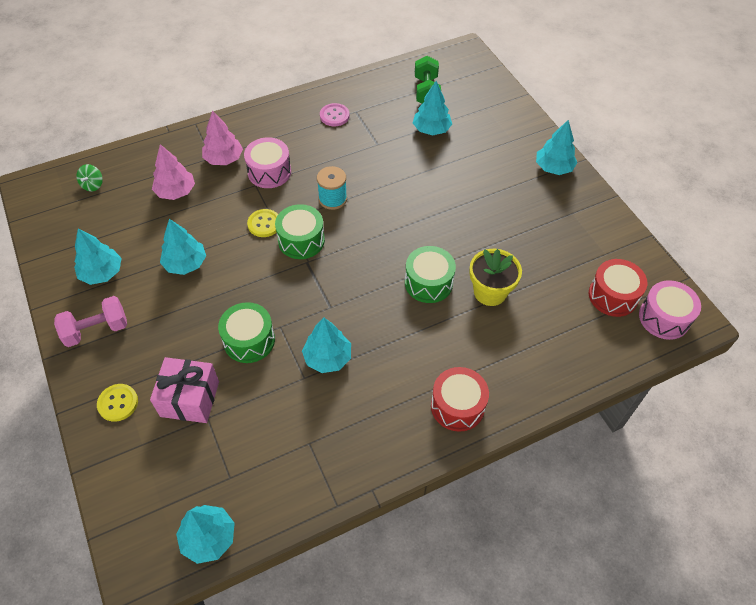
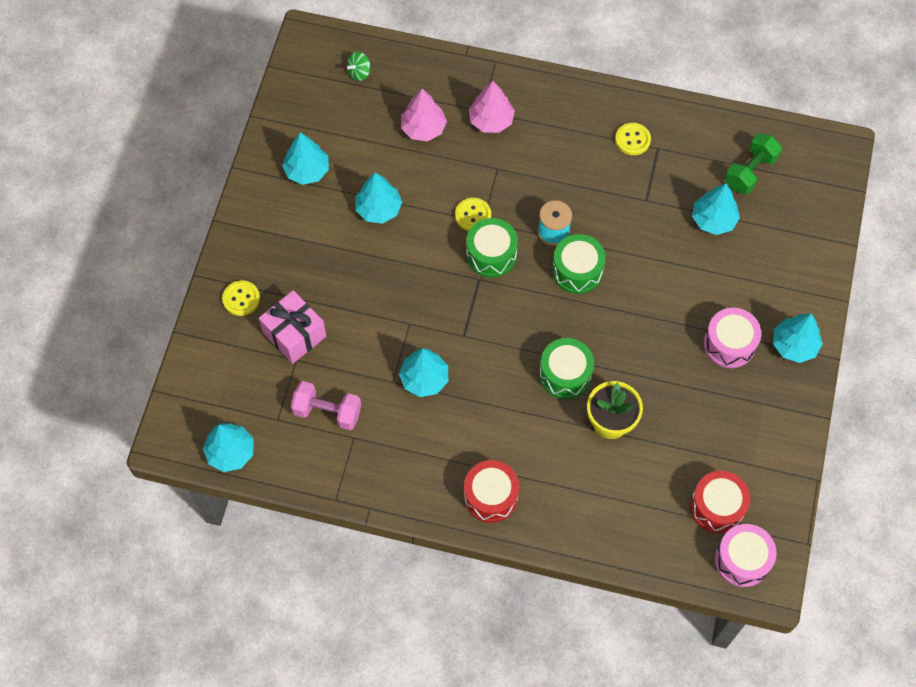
camera: 40 degrees right, 10 degrees up
(96, 330) = (268, 222): pink dumbbell -> pink dumbbell (327, 412)
(249, 340) = (375, 318): green drum -> green drum (577, 270)
(269, 172) = (520, 163): pink drum -> pink drum (729, 344)
(334, 116) = (632, 140): pink button -> yellow button

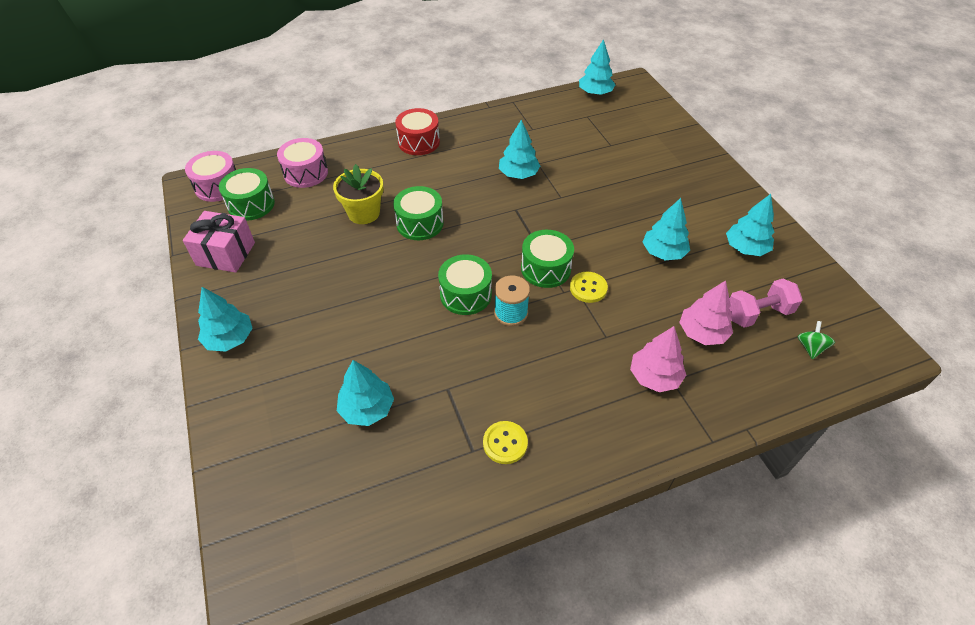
camera: 145 degrees right, 15 degrees down
(241, 299) = (683, 155): yellow button -> none
(294, 334) = (627, 155): pink gift -> pink gift (225, 254)
(327, 412) = (562, 132): pink dumbbell -> pink dumbbell (757, 314)
(717, 507) = (251, 204): red drum -> green drum
(729, 344) = (293, 309): pink drum -> pink drum (306, 173)
(750, 171) = (354, 486): green dumbbell -> none

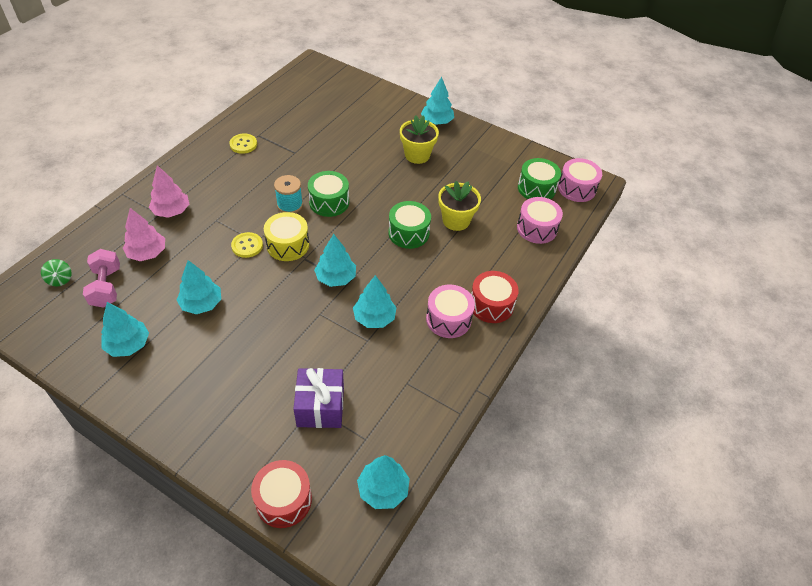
camera: 140 degrees right, 0 degrees up
(225, 254) = (503, 155): pink gift -> none
(311, 303) = (417, 155): none -> yellow flower pot
(367, 409) = (329, 127): turquoise tree -> turquoise tree (336, 278)
(462, 148) = (448, 319): none -> pink drum
(545, 268) = (288, 245): green drum -> yellow drum
(605, 142) = (320, 407): none -> purple gift
(661, 113) = (283, 500): none -> red drum
(757, 314) = (106, 287): pink dumbbell -> pink dumbbell turned 45 degrees counterclockwise

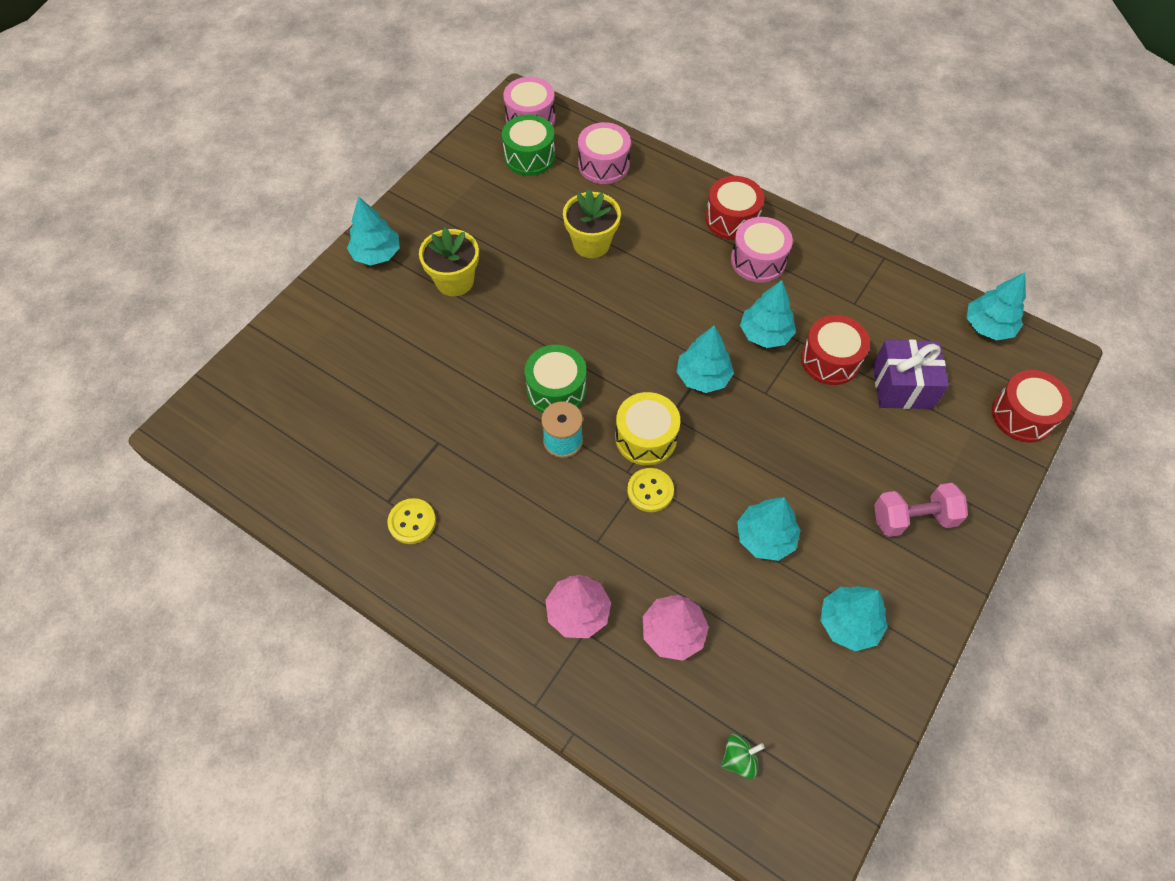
camera: 85 degrees left, 10 degrees up
(106, 287) = (748, 680): pink dumbbell -> pink dumbbell (913, 518)
(348, 358) = (830, 360): none -> red drum
(408, 233) = (616, 295): green drum -> none

